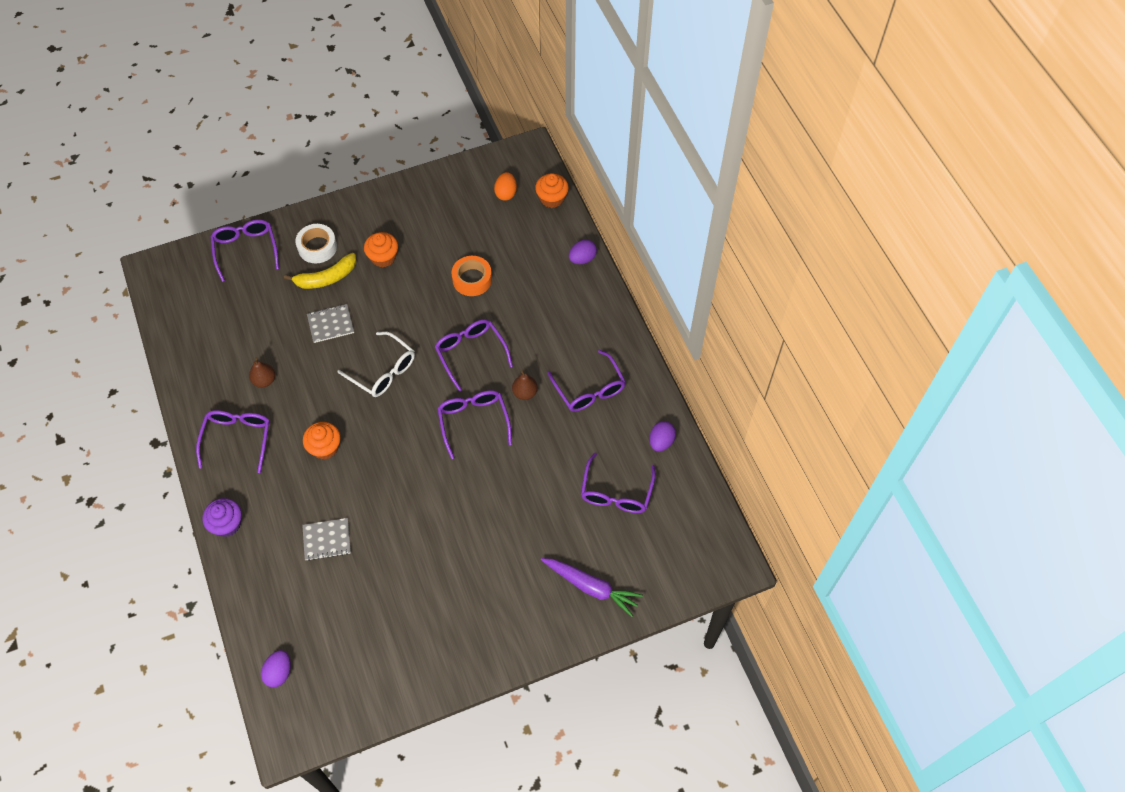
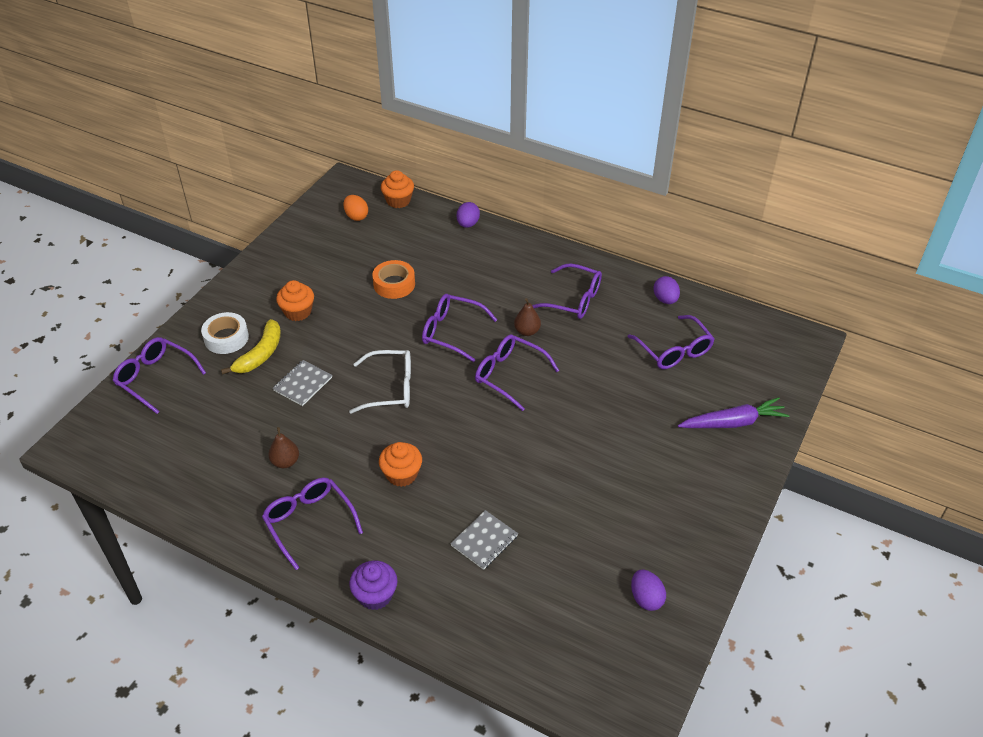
camera: 40 degrees left, 15 degrees down
(279, 672) = (562, 675): purple egg -> purple egg (646, 598)

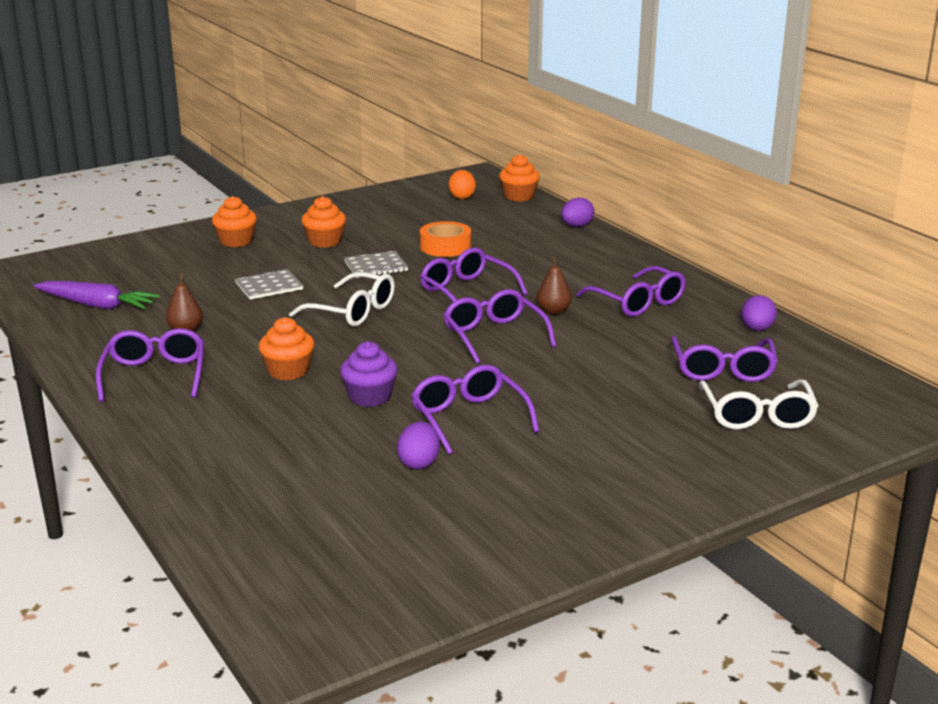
camera: 30 degrees right, 20 degrees down
(155, 378) = (141, 249): purple glasses -> purple glasses (469, 418)
(226, 338) = (236, 241): white tape -> orange cupcake
(260, 354) = (254, 258): yellow banana -> none
(375, 595) = (151, 444): purple cupcake -> purple cupcake (370, 397)
(484, 541) = (314, 443): grey notebook -> grey notebook (376, 266)
(646, 598) = (449, 550): purple egg -> purple egg (419, 463)
(724, 388) = (757, 416): none -> white glasses
(733, 422) = (737, 446): purple carrot -> purple carrot (97, 305)

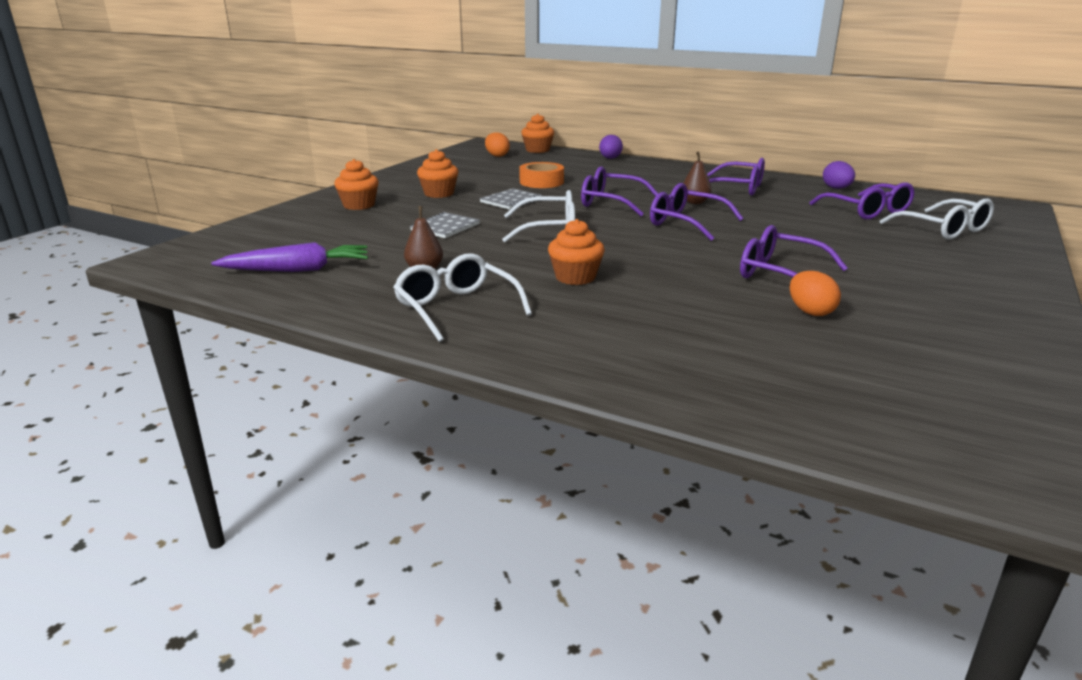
camera: 30 degrees left, 0 degrees up
(155, 375) = (456, 308): purple glasses -> white glasses
(370, 397) = (678, 279): purple cupcake -> none
(419, 463) = (810, 312): purple egg -> orange egg

